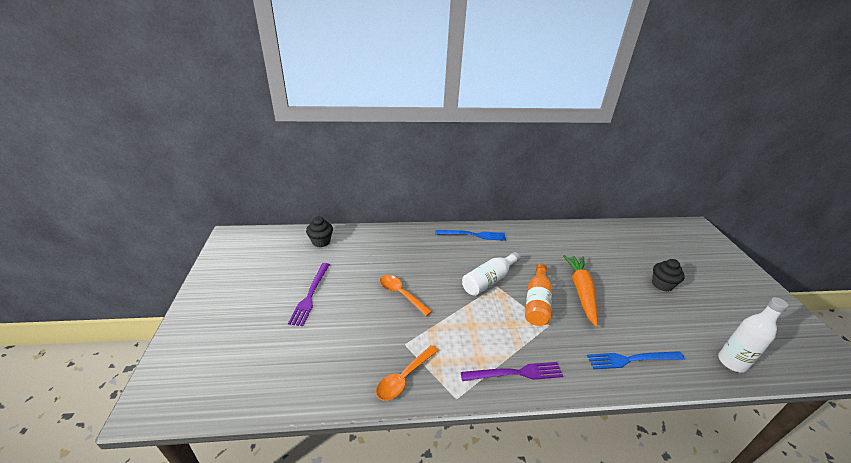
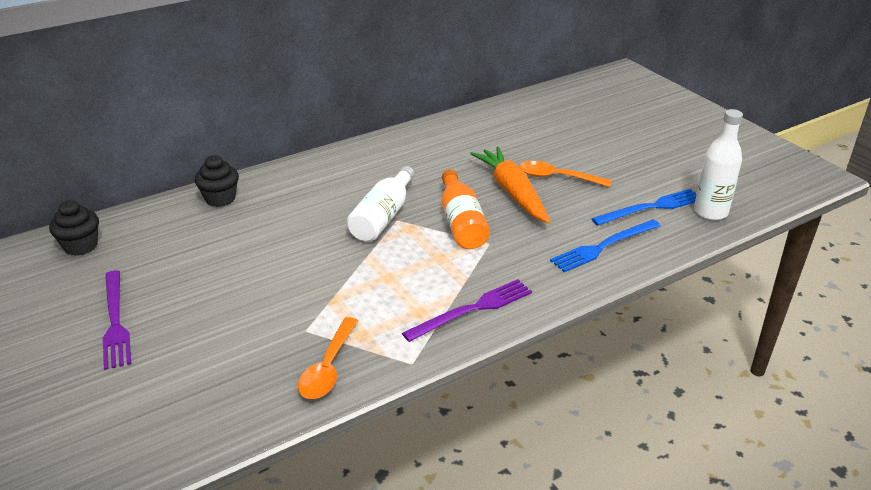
camera: 25 degrees left, 0 degrees up
(401, 294) = (262, 274): orange spoon -> orange spoon (557, 177)
(473, 235) = (328, 166): blue fork -> blue fork (651, 207)
(662, 284) = (606, 153): black cupcake -> black cupcake (220, 199)

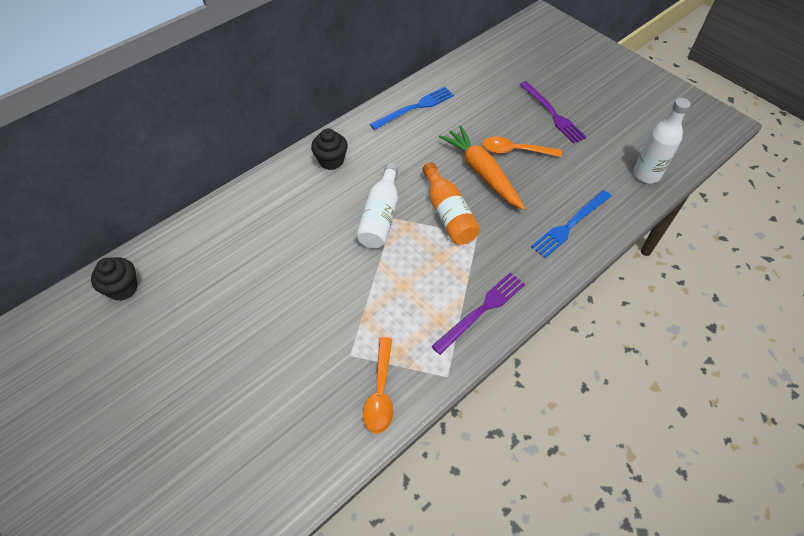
camera: 10 degrees left, 20 degrees up
(115, 321) = (183, 371): purple fork -> purple fork (552, 114)
(220, 199) = (232, 214): black cupcake -> black cupcake (331, 161)
(651, 207) = (598, 175): blue fork -> blue fork (415, 108)

